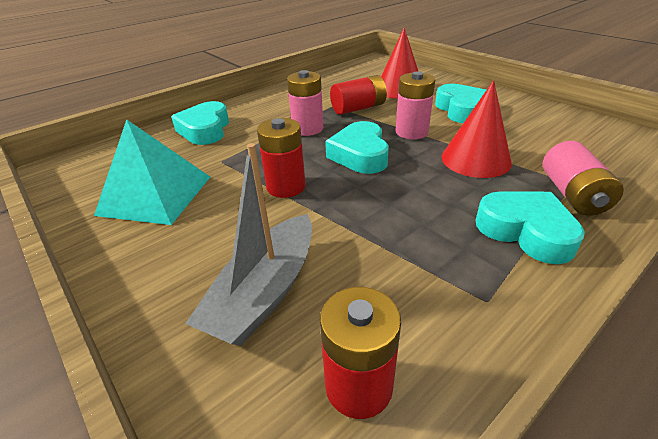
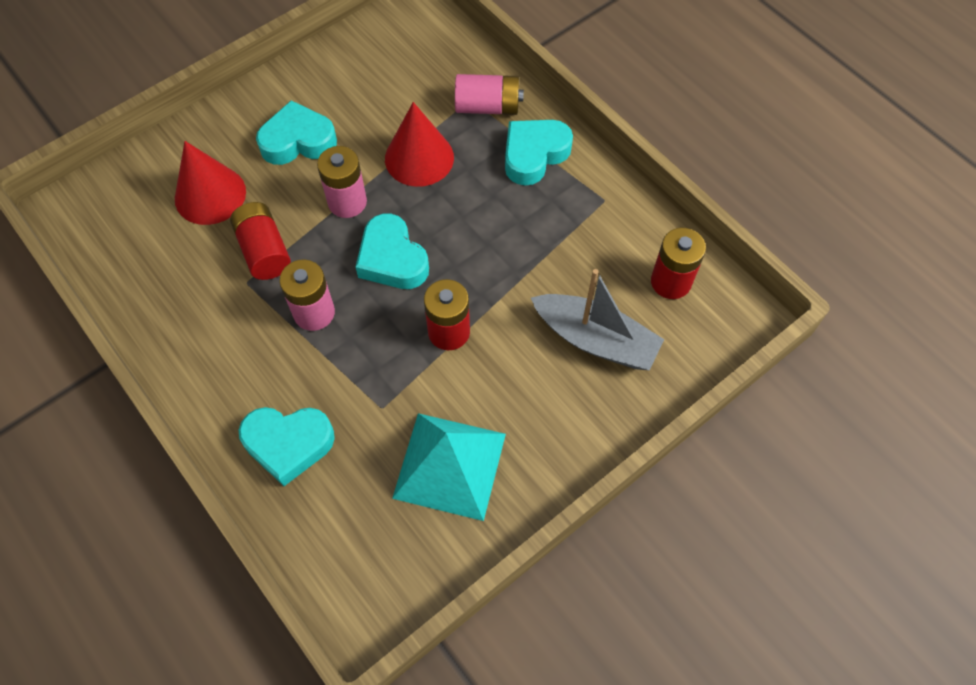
camera: 90 degrees left, 25 degrees up
(360, 155) = (392, 259): turquoise heart -> turquoise heart turned 60 degrees clockwise

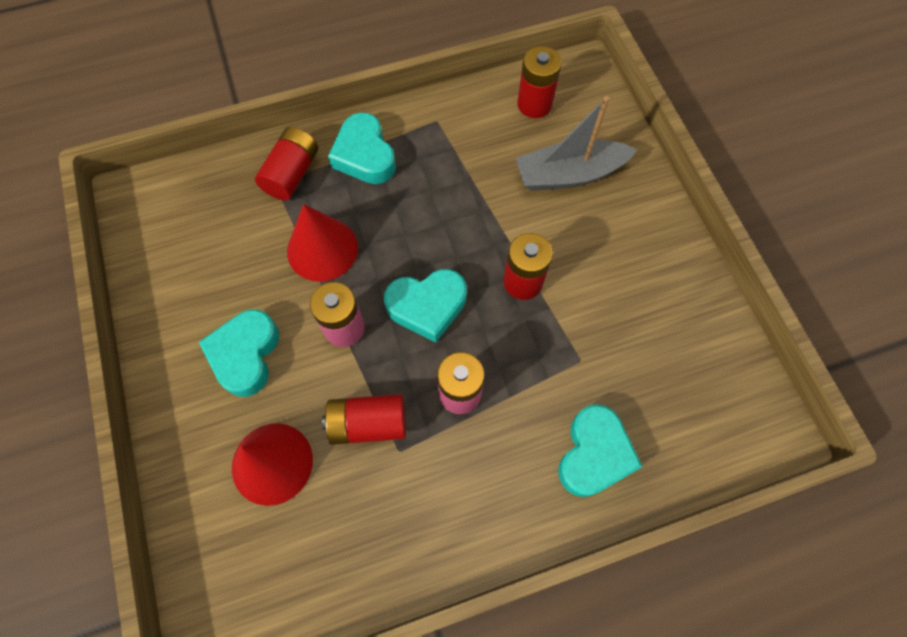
camera: 70 degrees left, 5 degrees up
(449, 465) = (652, 321): turquoise pyramid -> none
(487, 107) = (292, 174): pink battery -> red battery
(595, 340) = (569, 174): grey boat -> grey boat turned 150 degrees counterclockwise

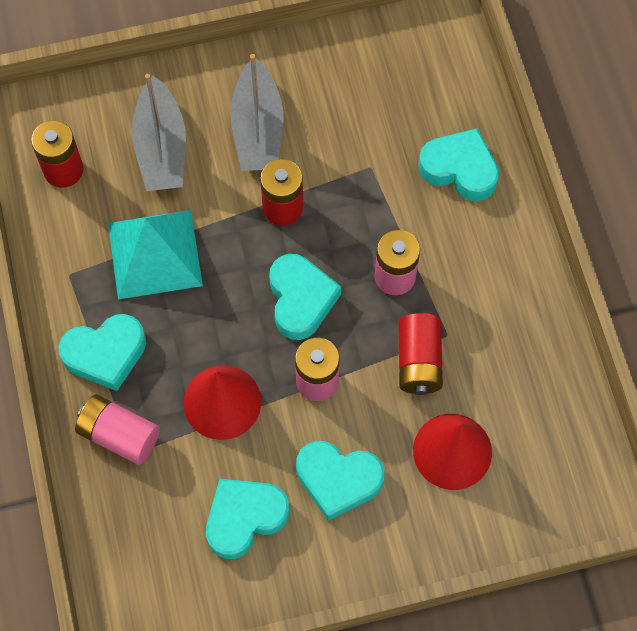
camera: 85 degrees left, 0 degrees up
(213, 278) = (244, 518): none -> turquoise heart
(292, 174) = (119, 435): red battery -> pink battery
(462, 181) = (155, 254): none -> turquoise pyramid
(604, 252) = (257, 129): none -> grey boat

